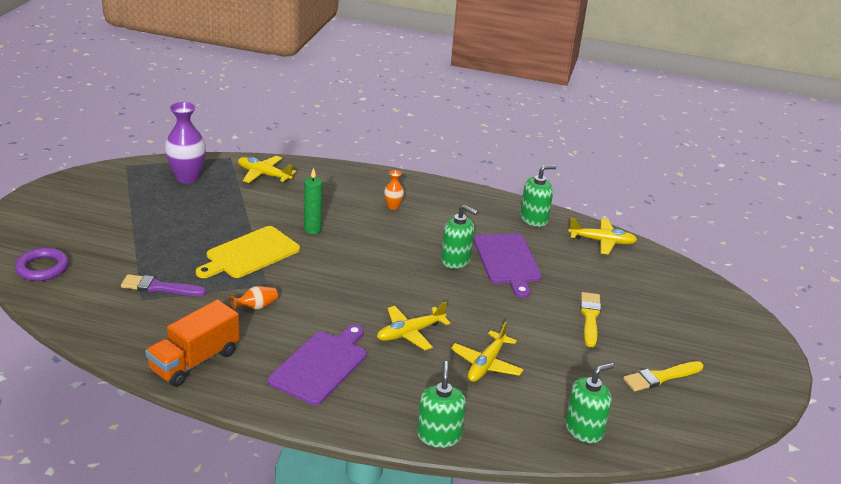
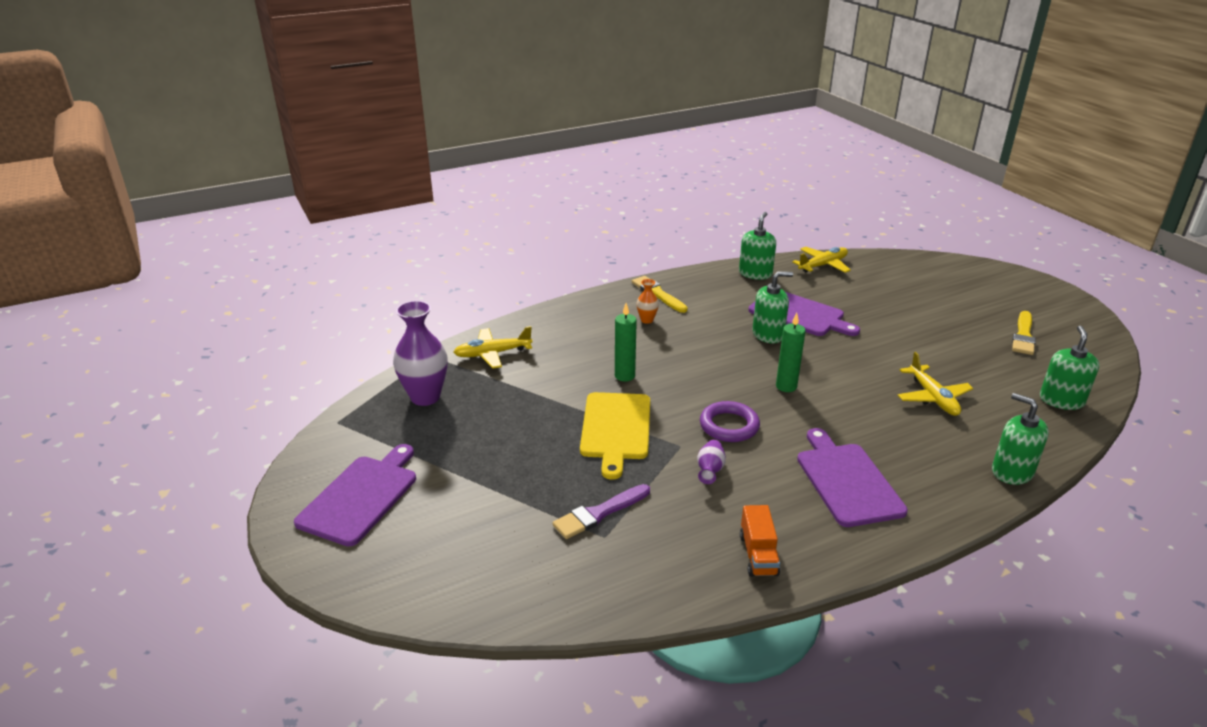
camera: 40 degrees left, 0 degrees up
(42, 268) = (448, 580): purple ring -> purple ring (729, 426)
(74, 207) = (360, 497): none -> purple cutting board
(195, 361) = (758, 554): orange truck -> orange truck, size x0.61
(256, 307) = (710, 470): orange vase -> purple vase
(399, 295) = (786, 386): none -> green candle
(410, 333) = (848, 410): yellow plane -> none
(590, 317) = (917, 322): yellow brush -> yellow brush (658, 294)

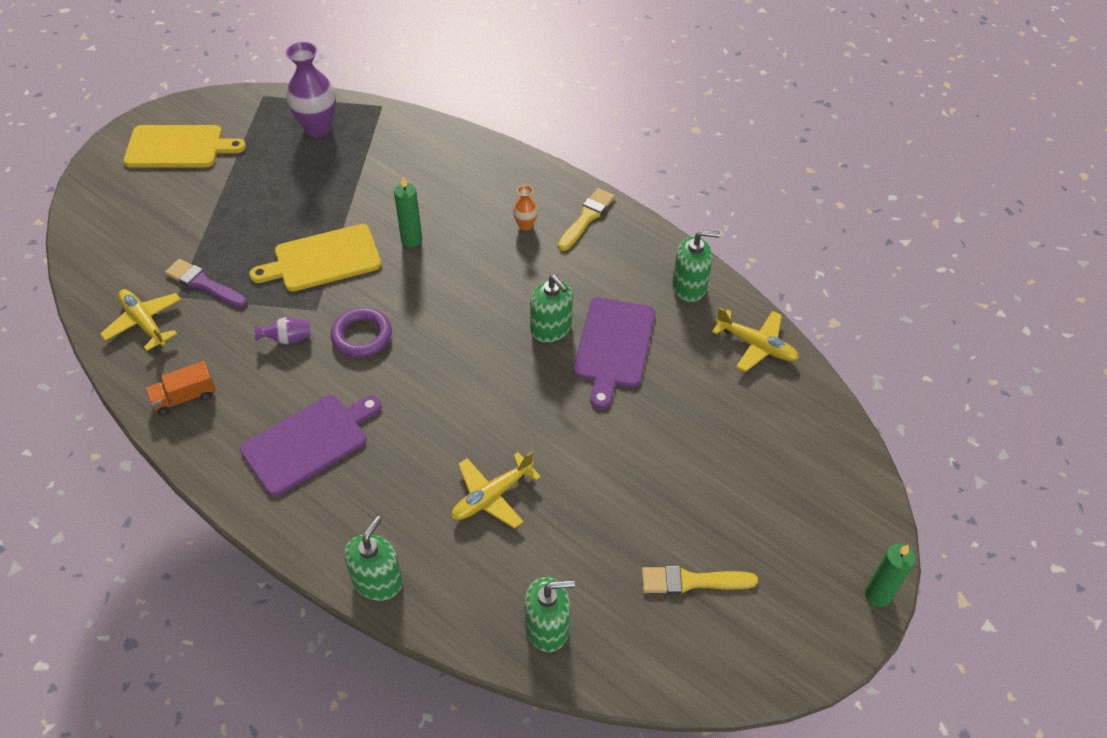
camera: 65 degrees right, 20 degrees up
(360, 497) = (178, 147): purple cutting board -> yellow cutting board
(492, 354) = (404, 141): yellow plane -> yellow plane (144, 323)
(786, 386) = (452, 365): green candle -> green candle (878, 595)

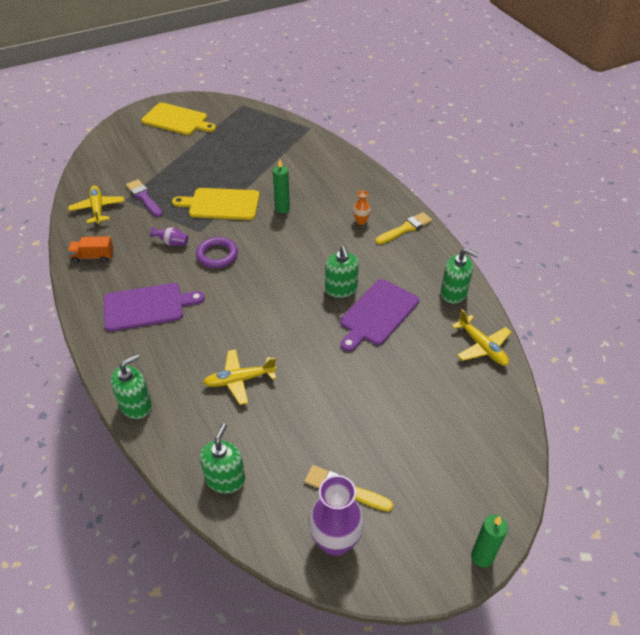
camera: 25 degrees right, 5 degrees down
(318, 128) = (264, 130): purple vase -> purple vase (335, 541)
(547, 628) = (225, 479): green soap dispenser -> green soap dispenser turned 90 degrees counterclockwise

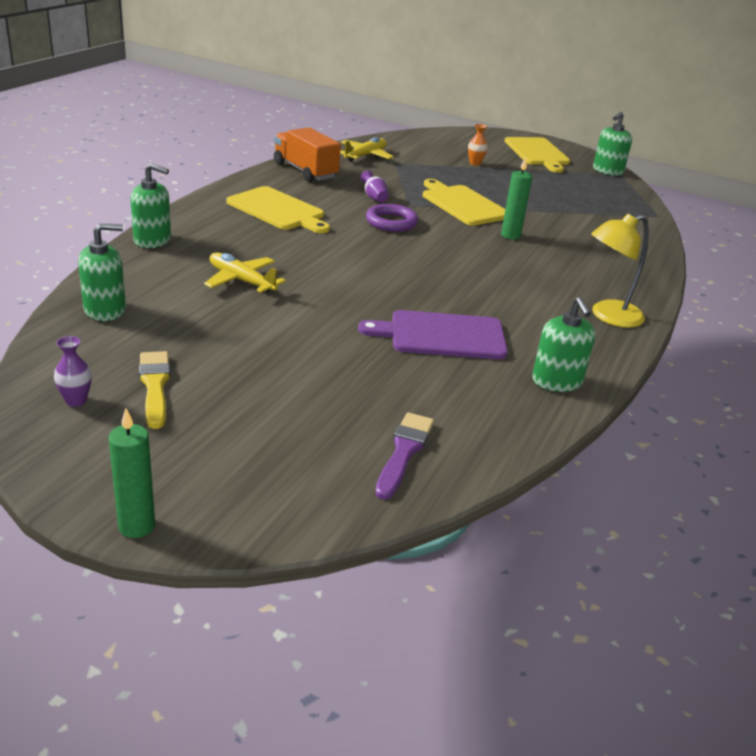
camera: 50 degrees right, 15 degrees down
(93, 257) = (305, 171): orange truck -> orange truck, size x1.65
(144, 198) = (411, 169): purple brush -> purple brush (404, 452)
(147, 306) = (278, 210): purple cutting board -> yellow cutting board
(335, 541) = (76, 401): purple vase -> purple vase, size x0.48
(341, 289) = (446, 302): green soap dispenser -> green soap dispenser (607, 171)
(361, 221) = (570, 285): orange vase -> orange vase (475, 163)
(405, 229) = (608, 316): yellow brush -> yellow lamp
(482, 347) = (495, 430): yellow plane -> none

